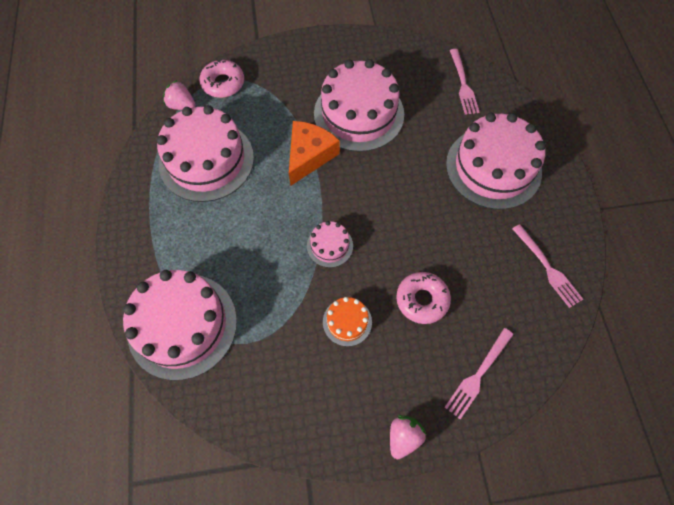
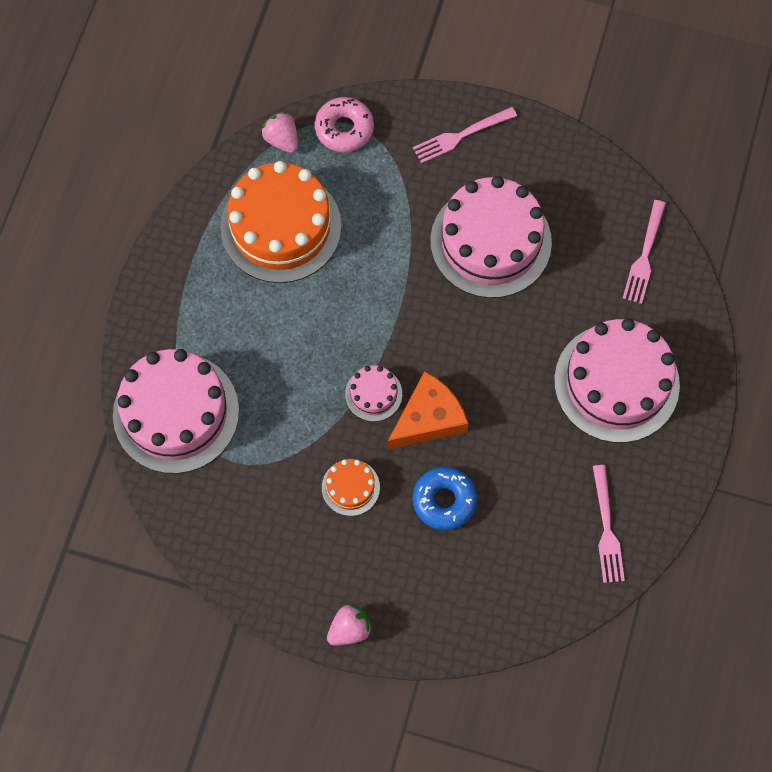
camera: 25 degrees right, 5 degrees up
(206, 160) = (281, 227): pink cake -> orange cake
(309, 156) = (403, 272): orange cheese -> orange cheese (428, 418)
(422, 300) = (444, 500): pink donut -> blue donut
(478, 375) = (461, 605): pink fork -> pink fork (461, 136)

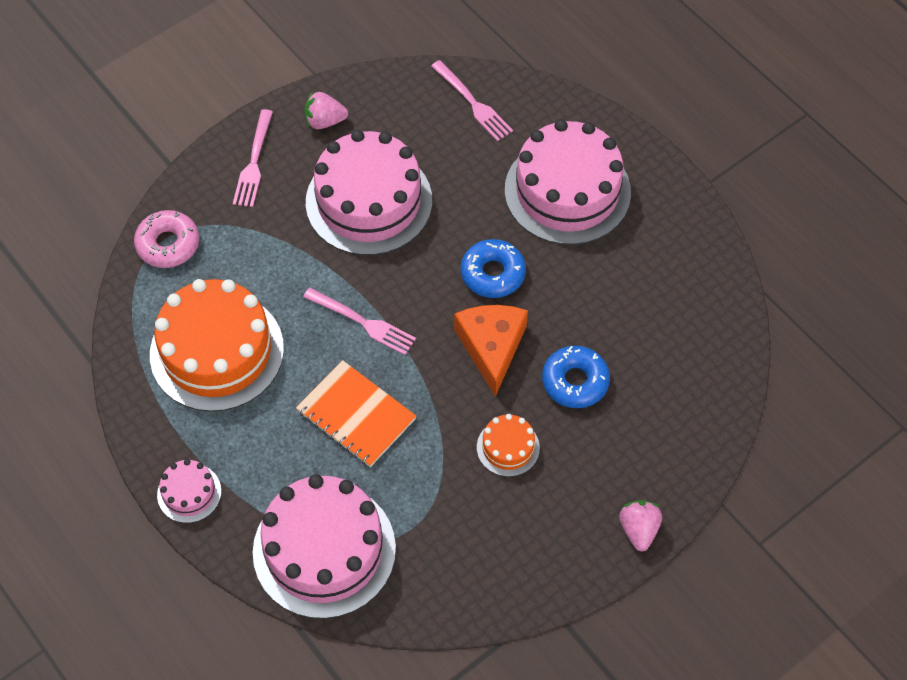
camera: 55 degrees left, 10 degrees down
(282, 139) = (134, 299): pink strawberry -> pink strawberry (325, 121)
(299, 360) = (356, 415): none -> orange notebook
(373, 394) = (435, 375): pink cake -> pink cake (189, 493)
(495, 376) = (493, 273): none -> blue donut
(606, 528) = (688, 277): pink fork -> pink fork (362, 322)

